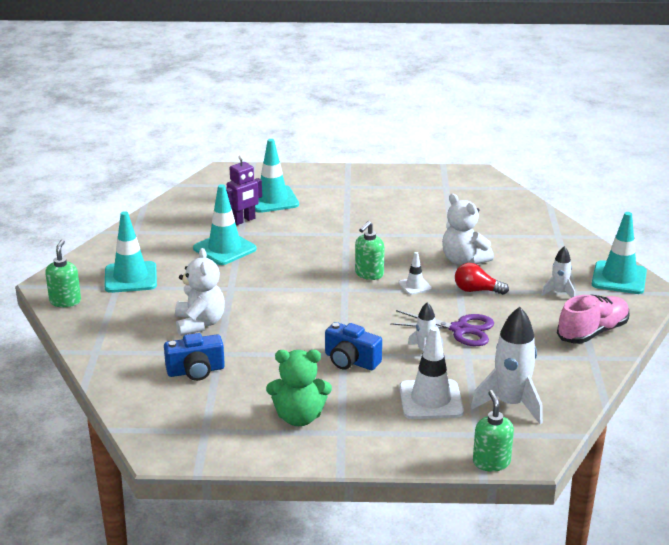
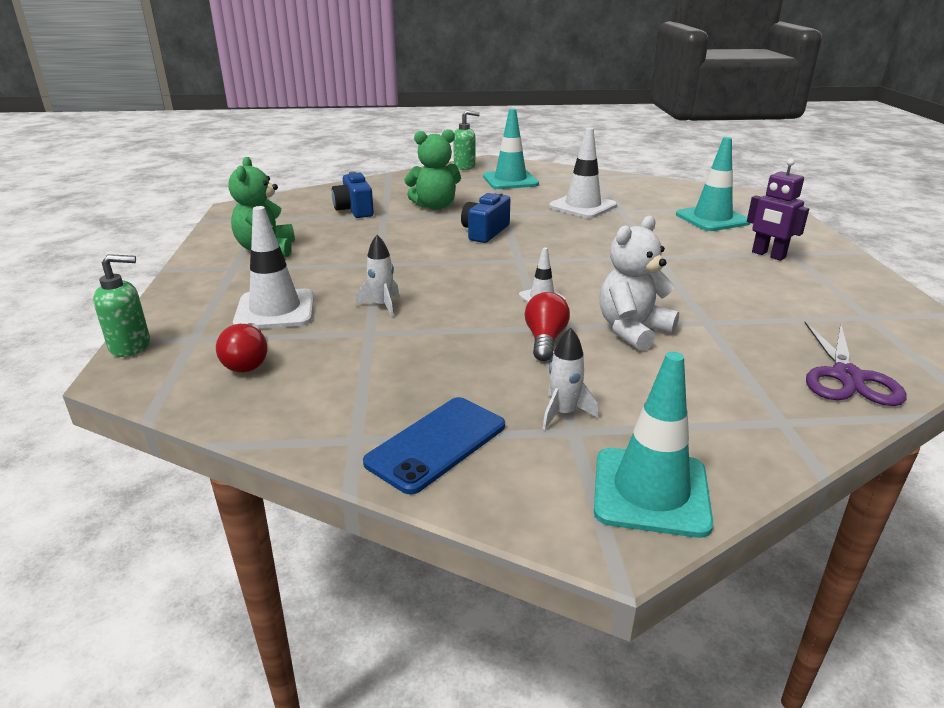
camera: 85 degrees right, 0 degrees up
(199, 323) = (435, 206): white teddy bear -> green teddy bear
(224, 249) = (582, 206): turquoise traffic cone -> white traffic cone
(244, 220) = (650, 210): purple robot -> purple robot (768, 255)
(351, 361) = (364, 268): blue camera -> blue camera (485, 232)
(369, 274) = (560, 271): green soap dispenser -> none
(460, 329) = (435, 327): purple scissors -> purple scissors (847, 377)
(510, 404) = (247, 361): white rocket -> red light bulb
(592, 332) = (436, 444): pink shoe -> blue phone

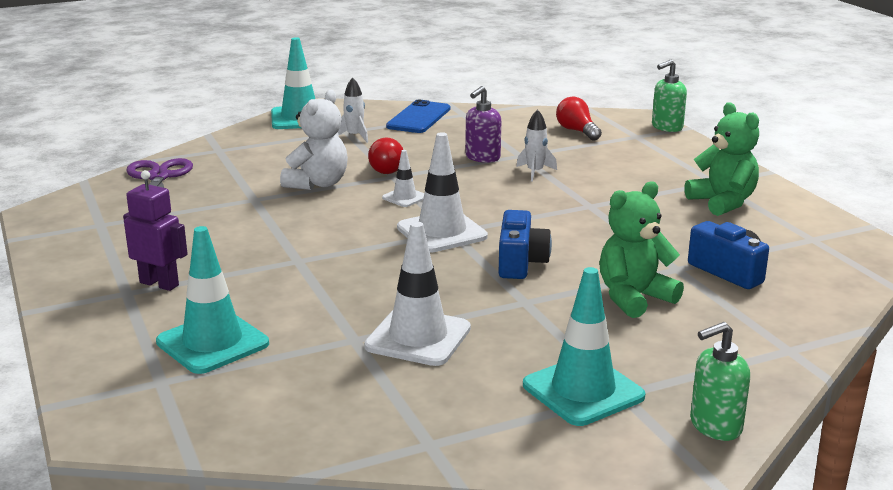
camera: 160 degrees right, 5 degrees down
(275, 310) = (613, 158): white traffic cone -> white traffic cone (441, 232)
(417, 336) = (482, 158): none -> purple soap dispenser

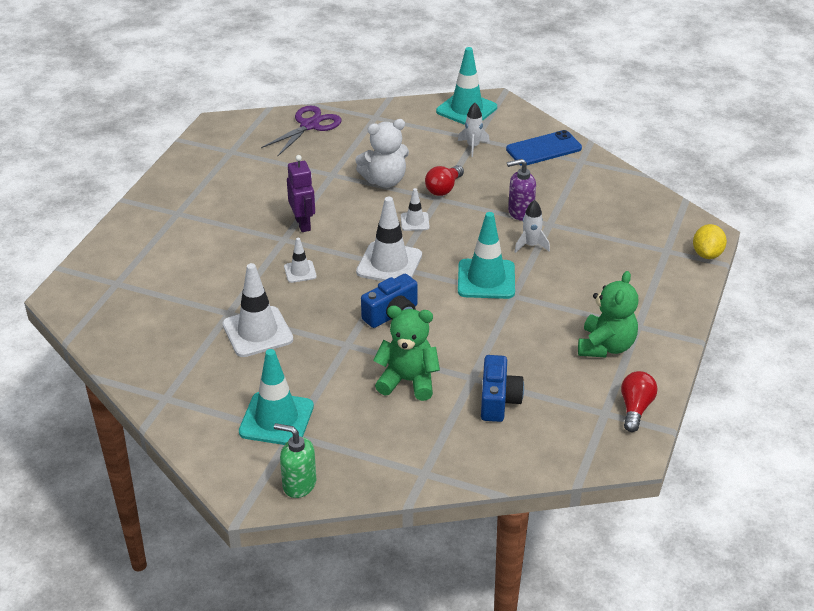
camera: 45 degrees right, 15 degrees up
(159, 284) = (199, 216): purple robot -> purple robot (303, 224)
(212, 343) = (167, 273): turquoise traffic cone -> turquoise traffic cone (486, 279)
(366, 275) = (300, 271): none -> white traffic cone
(577, 131) = (631, 221): red light bulb -> red light bulb (635, 408)
(666, 127) = (707, 254): green soap dispenser -> yellow lemon

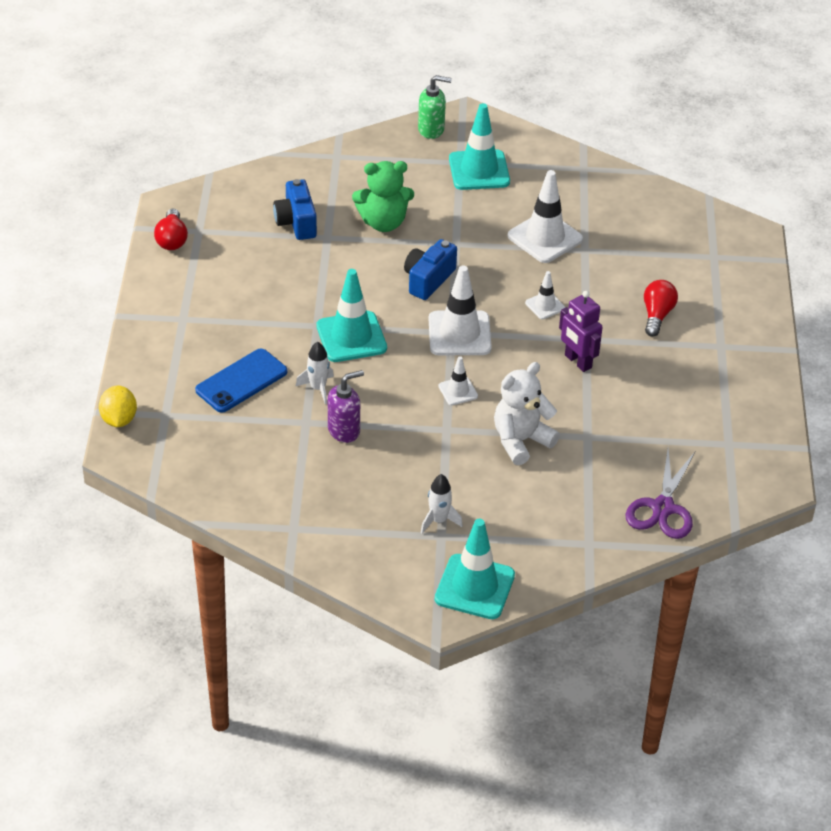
camera: 160 degrees right, 5 degrees up
(444, 188) = (446, 444): red light bulb -> red light bulb (657, 315)
(544, 149) = (347, 537): blue phone -> blue phone (241, 381)
(606, 346) = (210, 291): green teddy bear -> none

